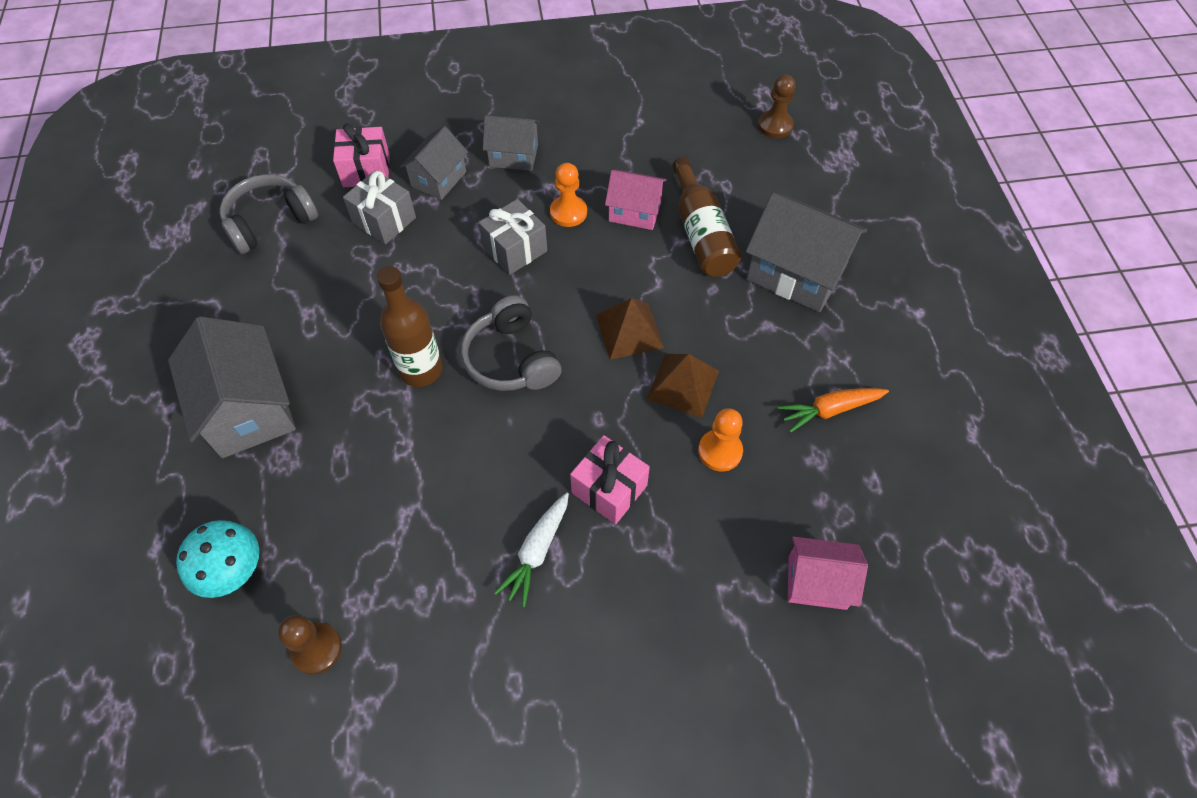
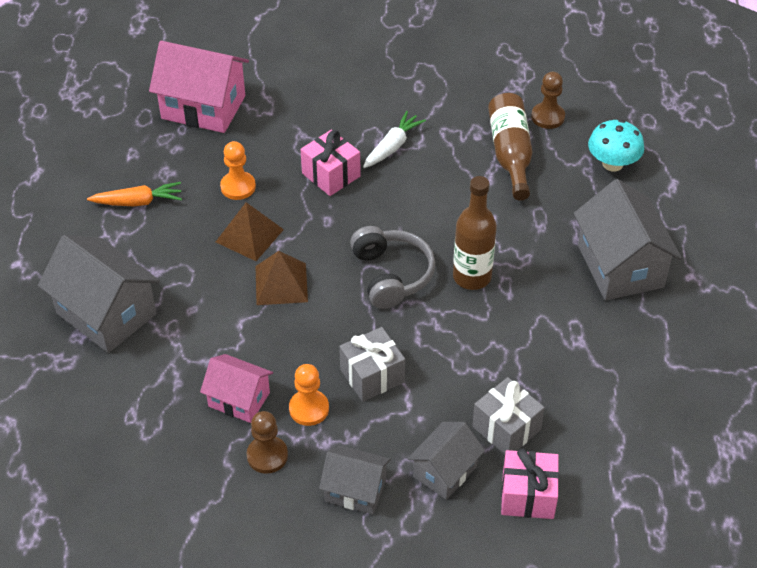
camera: 170 degrees left, 10 degrees down
(270, 222) = (630, 444): grey headphones -> none
(701, 233) = (179, 366): brown bottle -> brown bottle (510, 154)
(775, 125) = (39, 486): brown pawn -> brown pawn (267, 456)
(817, 582) = (203, 107): pink house -> pink house, size x1.68

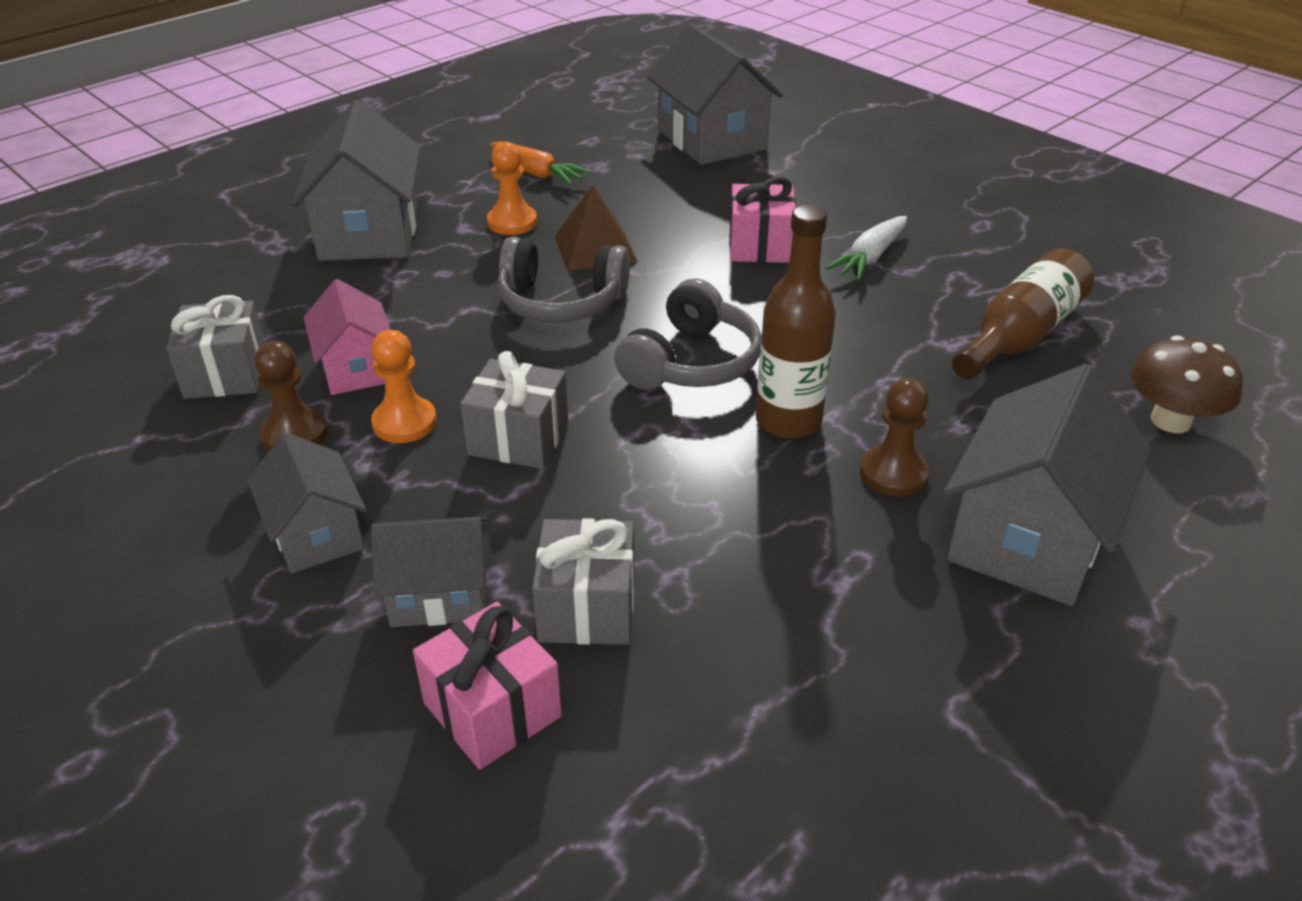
camera: 45 degrees right, 10 degrees down
(177, 454) = (226, 374): none -> grey gift
(203, 107) = (711, 140): pink house -> grey house
(238, 187) = (647, 208): orange pawn -> orange pawn (512, 222)
(281, 283) = (561, 302): brown pyramid -> grey headphones
(392, 146) = (870, 257): white carrot -> white carrot turned 135 degrees clockwise
(547, 117) = (1128, 328): brown pawn -> brown pawn (893, 473)
(612, 163) = (1171, 421): turquoise mushroom -> brown mushroom

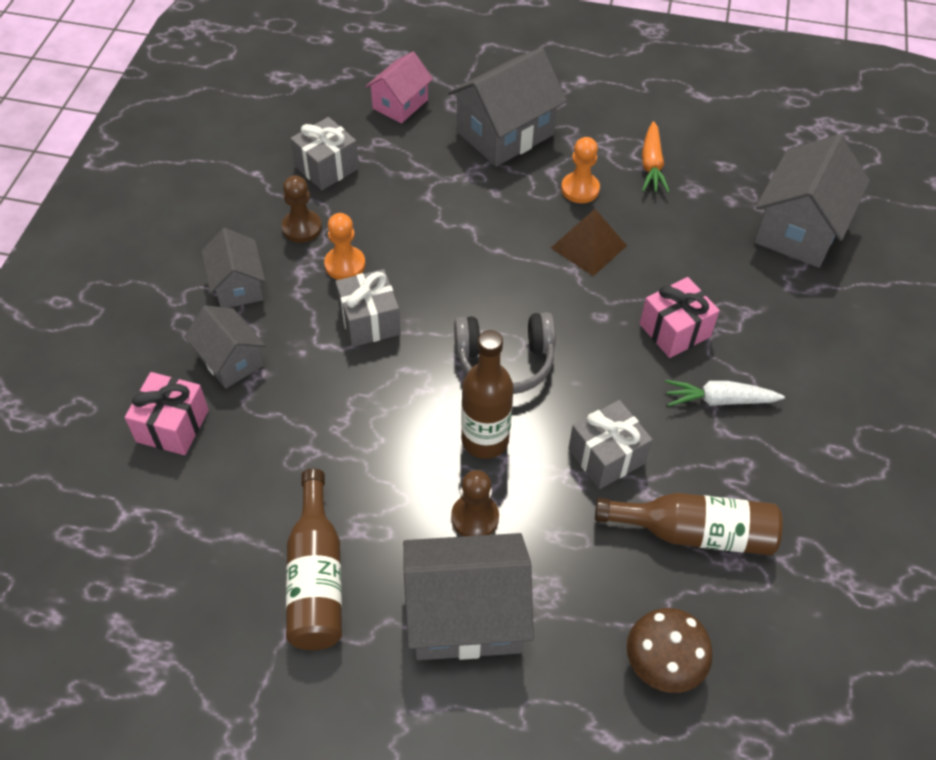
camera: 55 degrees right, 15 degrees up
(316, 534) = (238, 286): grey house -> grey house turned 45 degrees counterclockwise
(356, 368) = (373, 215): pink house -> pink house (400, 104)
(561, 302) = (514, 264): grey headphones -> none
(587, 607) = (262, 426): grey gift -> grey gift (606, 456)
(886, 652) = (316, 577): none -> brown bottle

